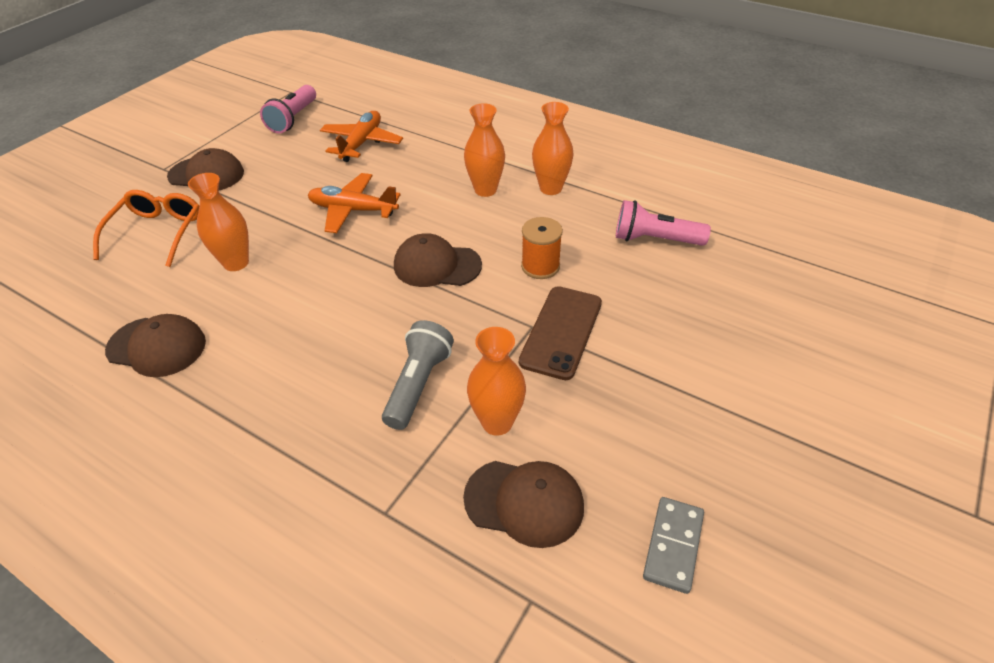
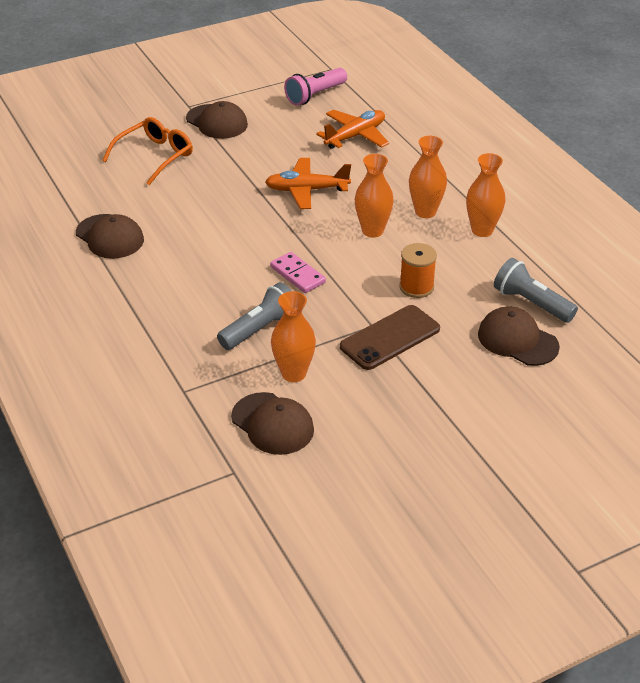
camera: 30 degrees right, 5 degrees down
(236, 263) = (195, 199): orange vase -> orange vase (372, 231)
(353, 210) = (306, 190): orange plane -> orange plane turned 45 degrees counterclockwise
(411, 303) = (297, 275): none -> pink domino
(437, 265) = (337, 256): brown cap -> brown cap (517, 340)
(655, 239) = (531, 303): pink flashlight -> grey flashlight
(673, 545) = (346, 487): grey domino -> none

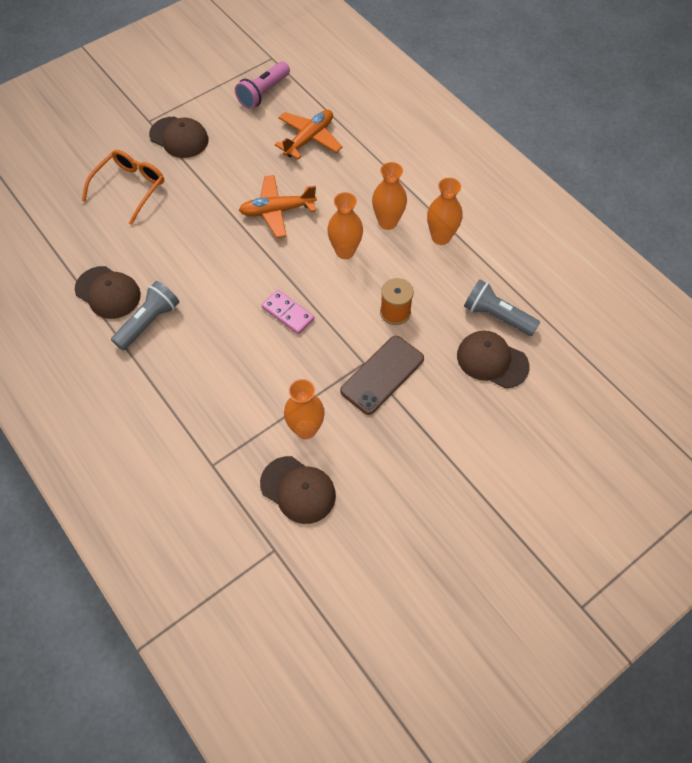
camera: 10 degrees left, 20 degrees up
(260, 329) = (266, 382): grey flashlight -> grey flashlight (149, 322)

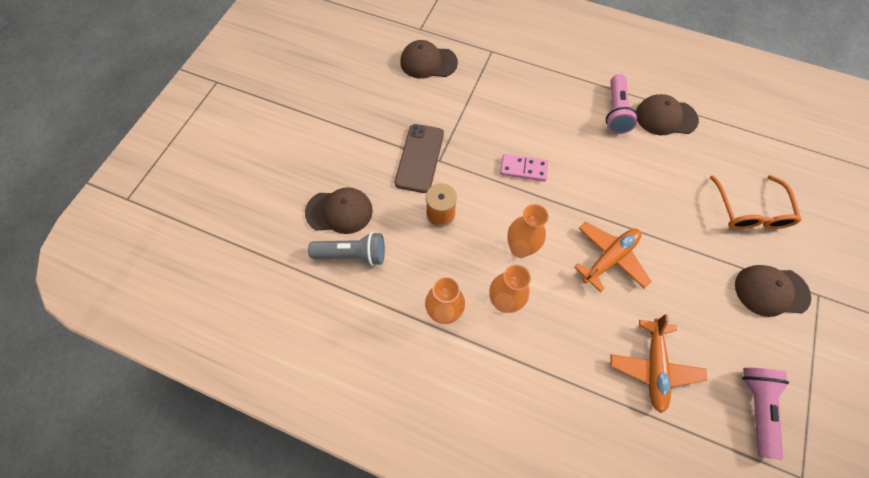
camera: 150 degrees right, 5 degrees up
(149, 322) = (615, 112): grey flashlight -> pink flashlight
(306, 429) = (448, 97): orange vase -> none

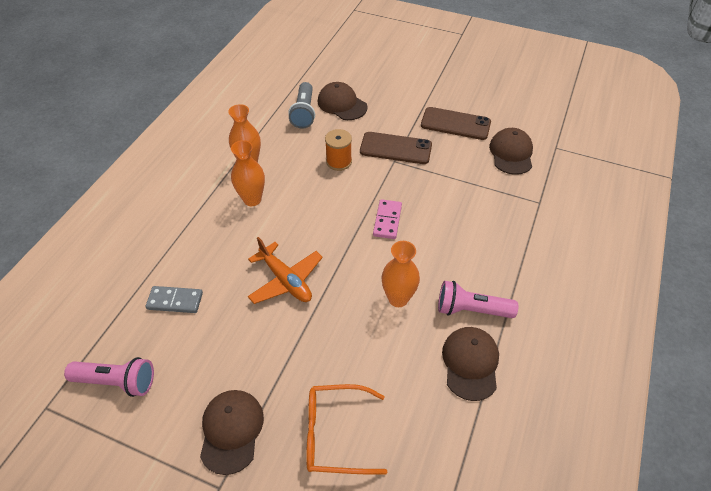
camera: 90 degrees right, 15 degrees down
(339, 211) = (342, 104): brown cap -> brown cap turned 135 degrees clockwise
(382, 102) = (455, 124): none -> brown phone
(520, 248) = (301, 213): orange vase -> orange vase (398, 298)
(653, 366) = (175, 301): orange plane -> grey domino

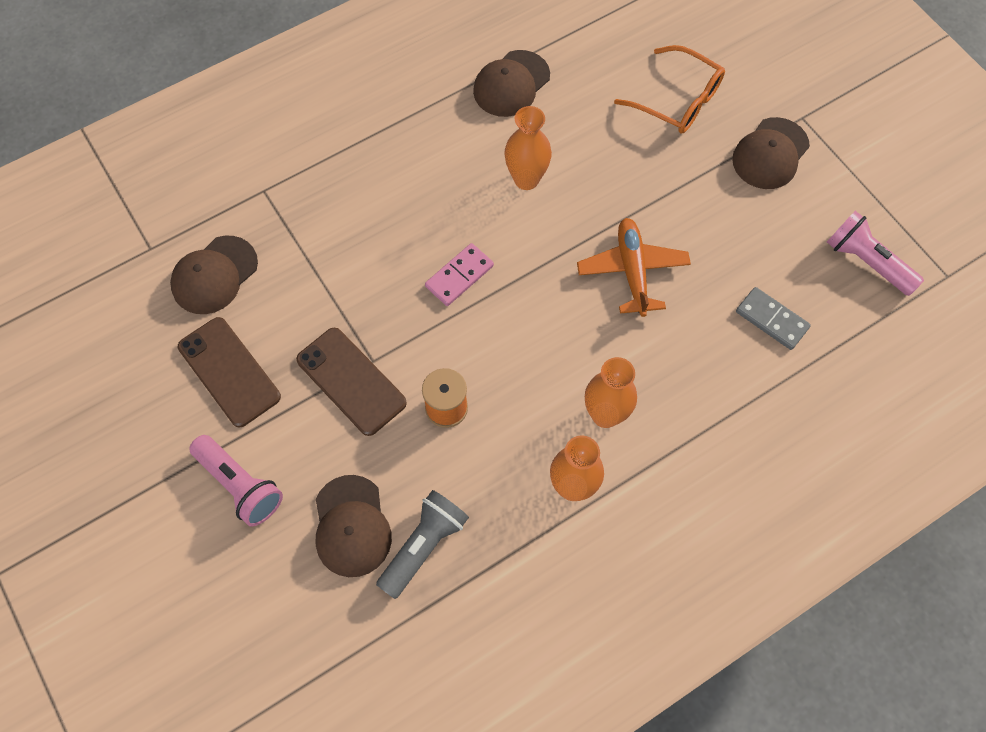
camera: 145 degrees left, 15 degrees up
(471, 310) = (463, 126): pink flashlight -> pink flashlight (240, 485)

